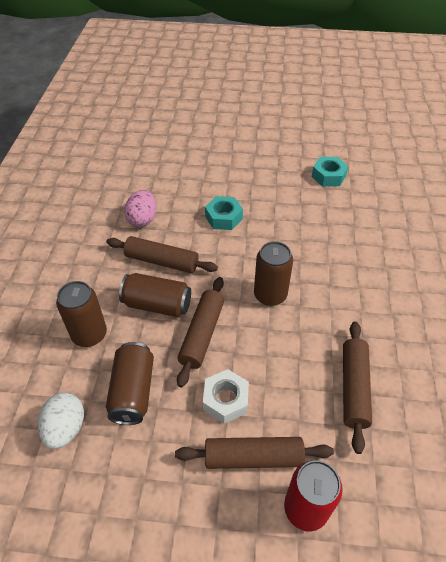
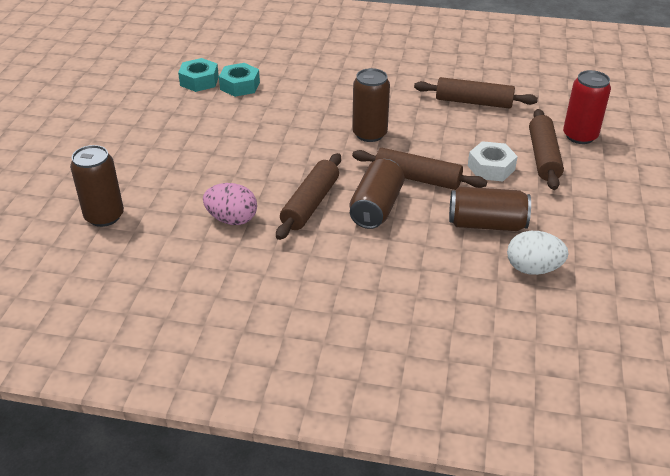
camera: 85 degrees left, 10 degrees down
(89, 334) = (416, 258): brown can -> brown can (104, 216)
(223, 217) = (247, 156): turquoise nut -> turquoise nut (240, 86)

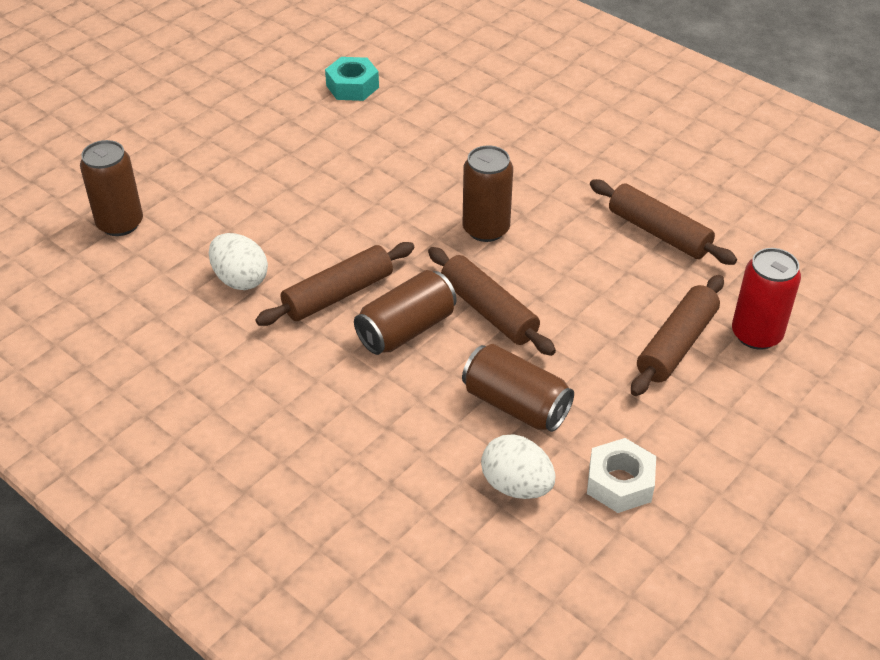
camera: 30 degrees right, 5 degrees up
(232, 219) = (240, 279): pink egg -> white egg
(240, 86) = (392, 108): turquoise nut -> none
(491, 168) = (593, 333): white nut -> white nut (620, 483)

